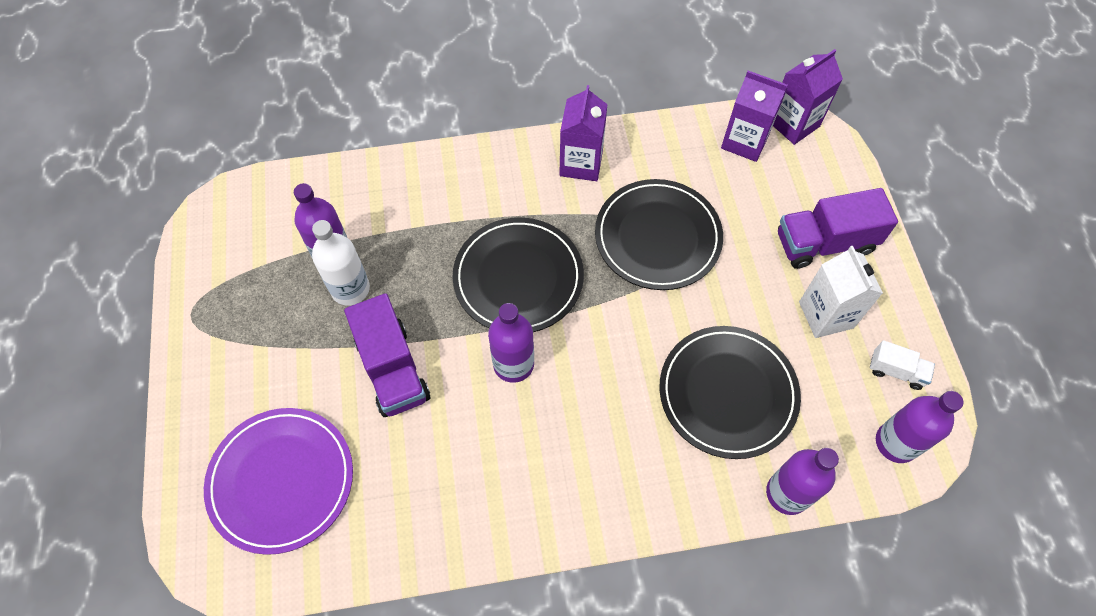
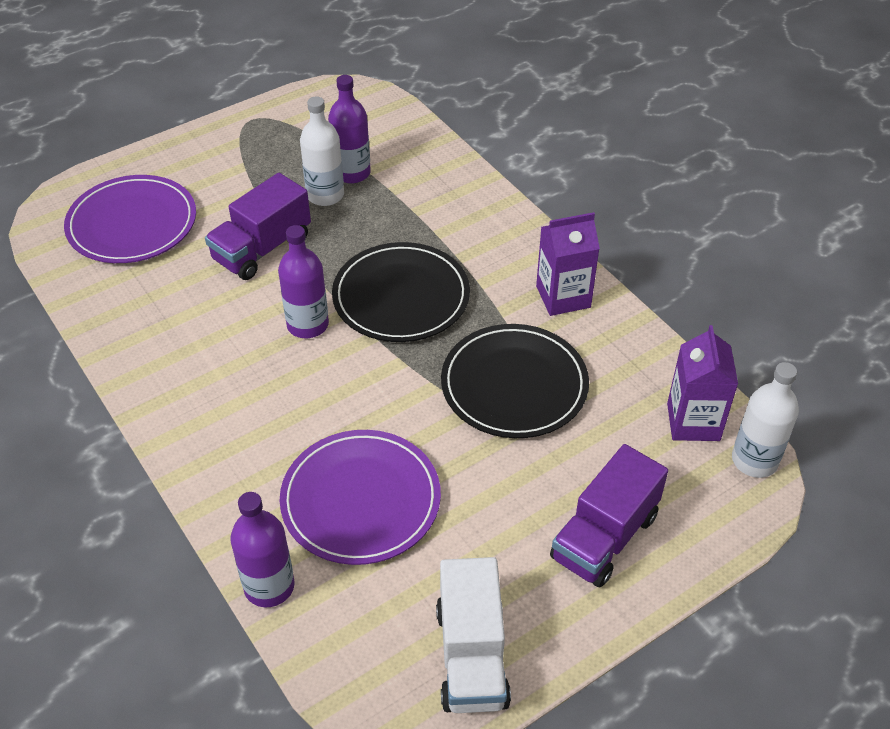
camera: 65 degrees right, 15 degrees down
(727, 393) = (361, 500): black plate -> purple plate
(793, 124) = (754, 460): purple carton -> white bottle
(824, 243) = (604, 537): purple truck -> purple truck turned 105 degrees counterclockwise
(826, 315) = (507, 564): white carton -> none
(896, 371) = (472, 656): white truck -> white truck, size x1.90
(896, 443) = (377, 678): purple bottle -> none

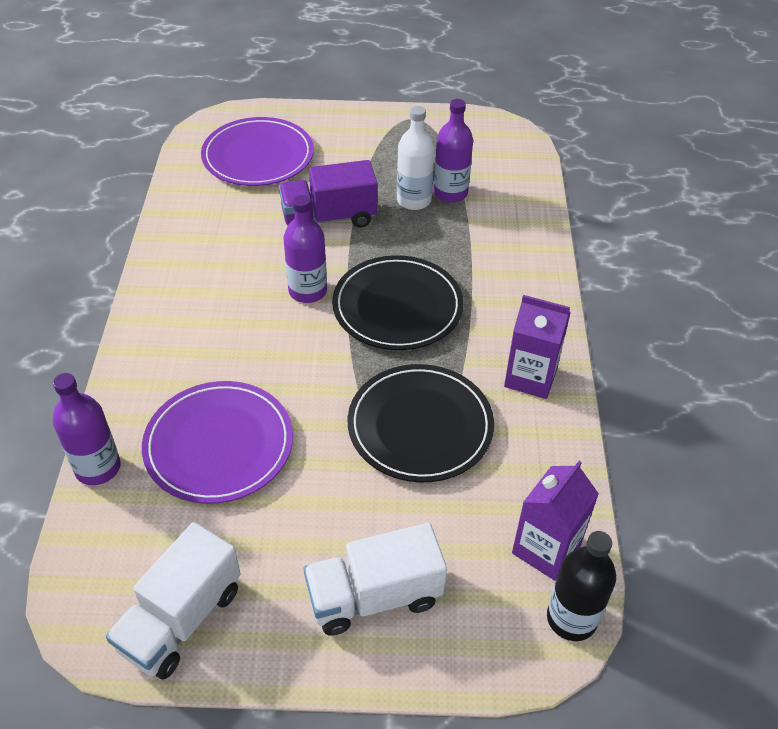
camera: 35 degrees right, 0 degrees up
(604, 537) = (374, 596): purple truck -> white truck
(754, 460) = (571, 618): white bottle -> black bottle

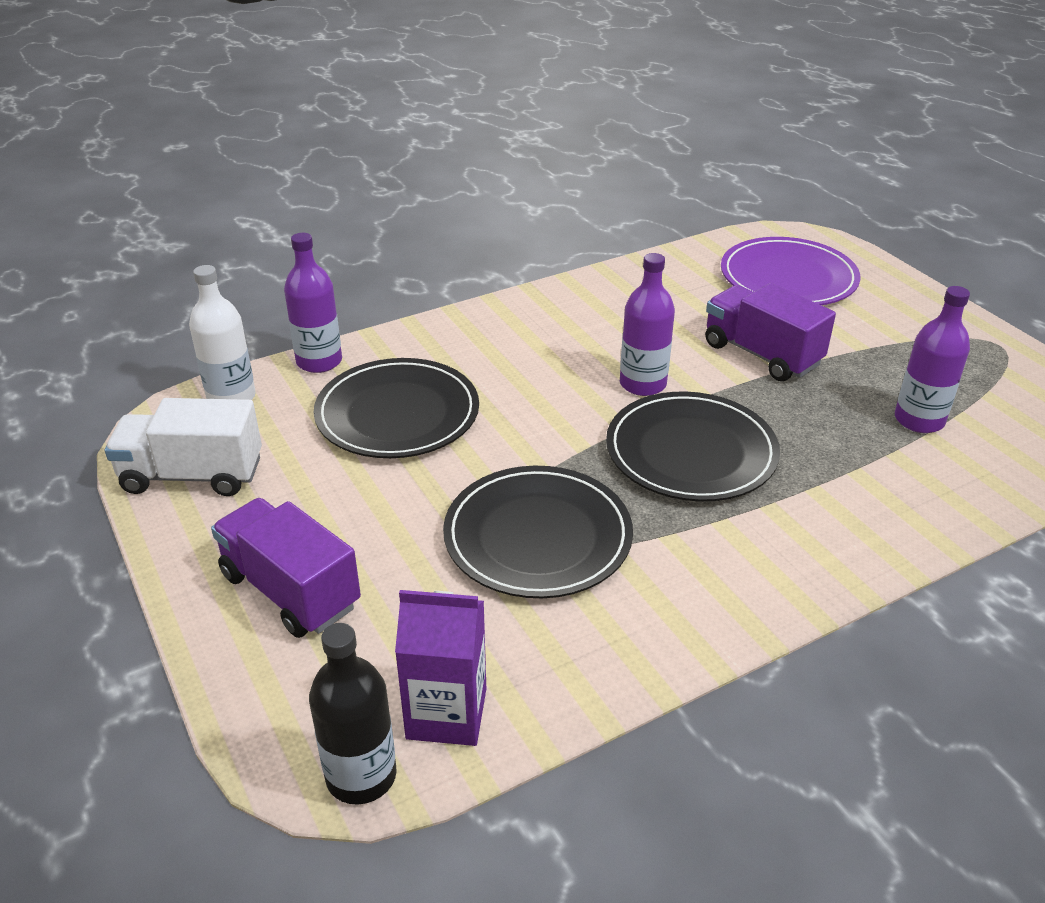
camera: 60 degrees right, 10 degrees down
(219, 445) = (397, 414): purple plate -> black plate
(374, 596) = (290, 590): white truck -> purple truck
(414, 200) = (868, 398): white bottle -> white bottle (231, 397)
(530, 377) = (699, 601): purple carton -> none

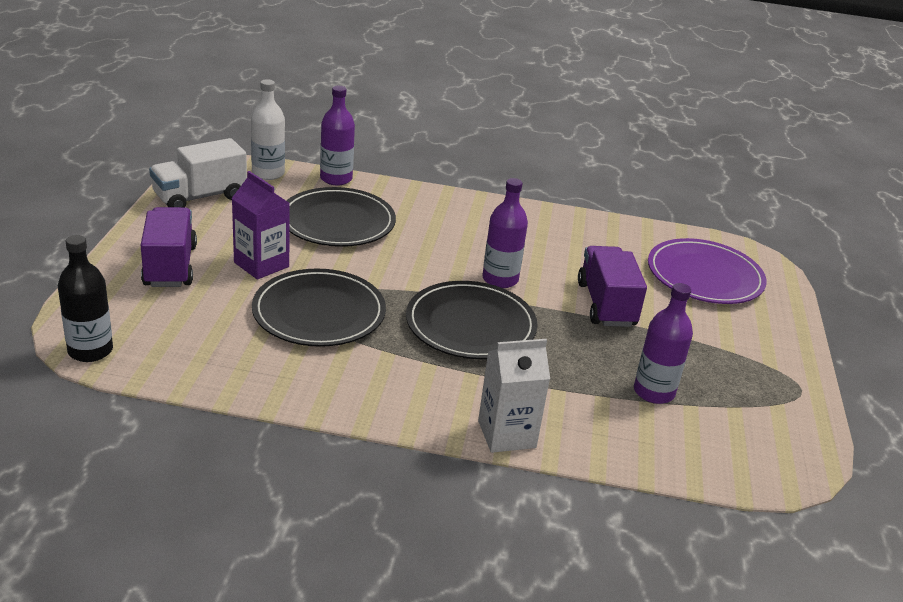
camera: 35 degrees right, 5 degrees down
(192, 475) = (200, 197): white truck -> white truck turned 75 degrees counterclockwise
(446, 713) = (160, 352): purple carton -> purple carton (261, 264)
(887, 549) = (506, 434): none -> white carton

